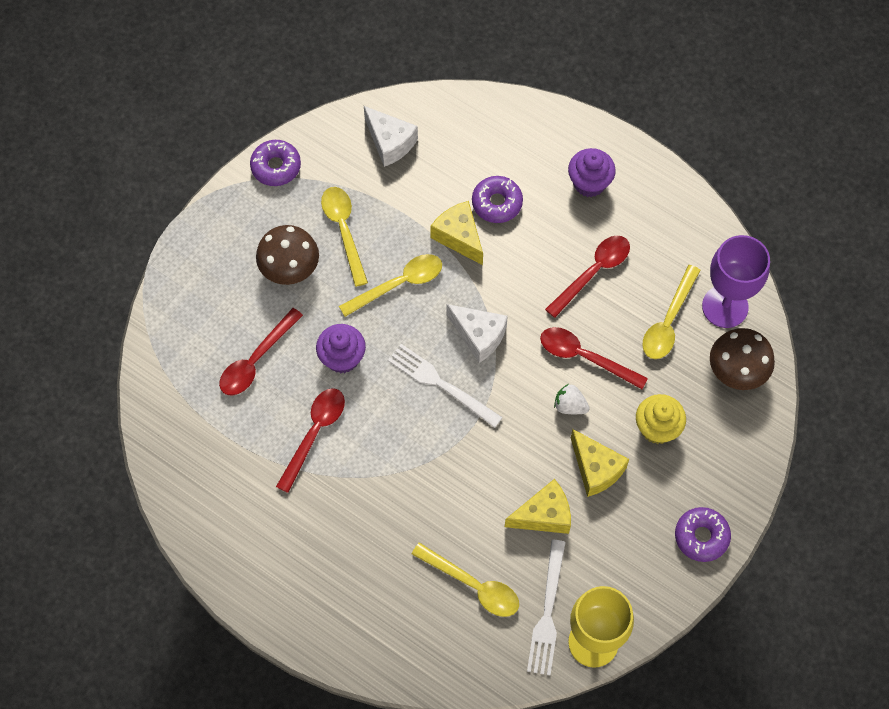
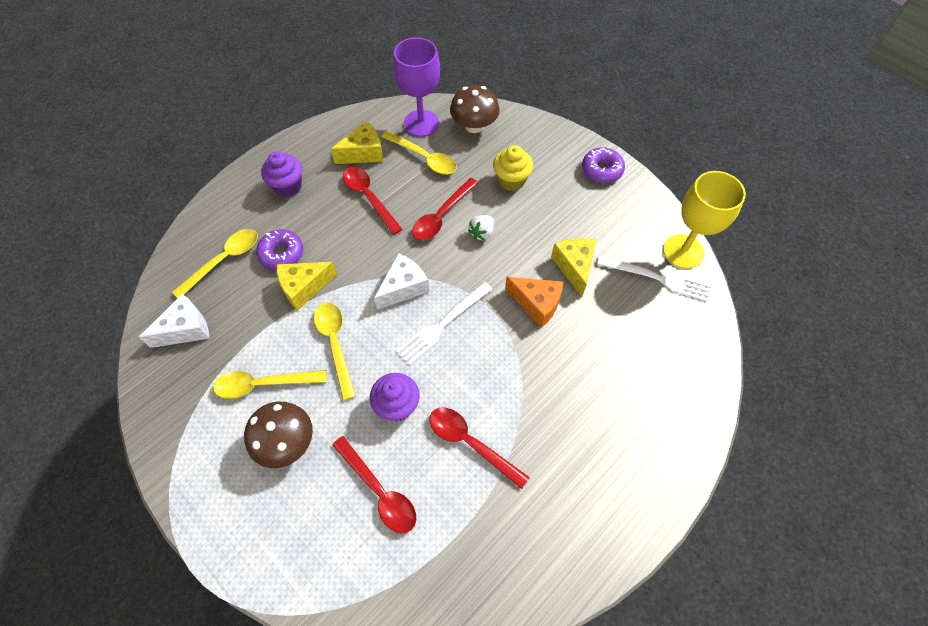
camera: 80 degrees left, 5 degrees down
(276, 167) = (167, 440): purple donut -> none
(473, 585) = (632, 329): yellow spoon -> yellow spoon (224, 260)
(485, 478) = (537, 304): none -> orange cheese
(596, 469) = (539, 225): yellow cheese -> yellow cheese (364, 153)

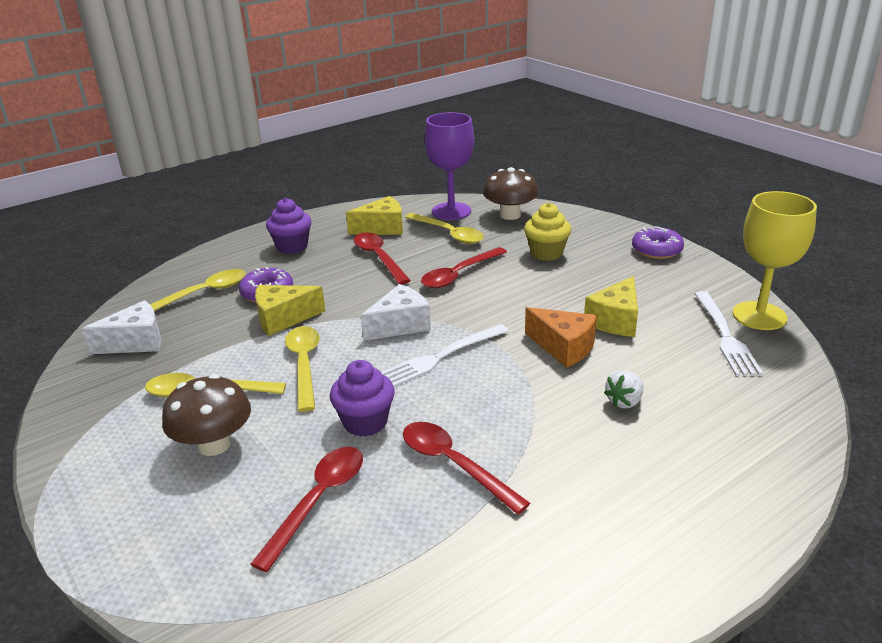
camera: 10 degrees right, 30 degrees down
(379, 491) = (318, 501): red spoon -> red spoon turned 120 degrees counterclockwise
(482, 233) = (504, 289): white strawberry -> white strawberry (624, 401)
(574, 267) = (615, 320): yellow cheese -> yellow cheese turned 150 degrees counterclockwise
(657, 278) = (725, 336): white fork -> white fork turned 60 degrees clockwise

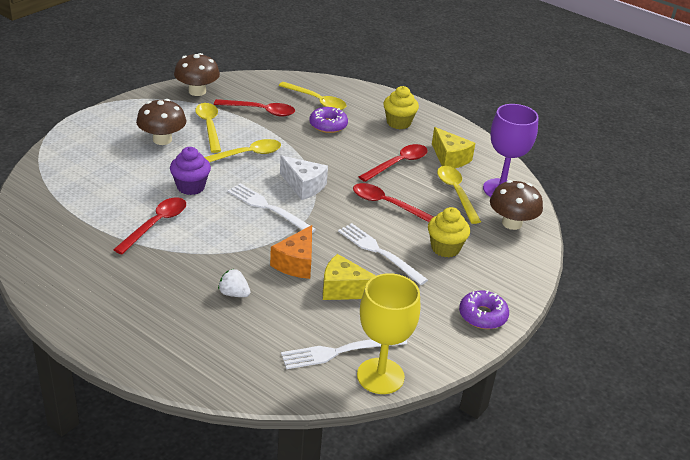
camera: 70 degrees right, 5 degrees up
(89, 396) = (197, 91): none -> brown mushroom
(136, 342) = (254, 92): white cheese -> none
(283, 319) = (296, 137): yellow cheese -> none
(292, 247) = (398, 123): purple cupcake -> yellow cupcake
(318, 501) = (120, 181): red spoon -> red spoon (260, 111)
(449, 234) = (456, 193): yellow spoon -> yellow spoon turned 135 degrees clockwise
(548, 290) = (379, 252): none -> white fork

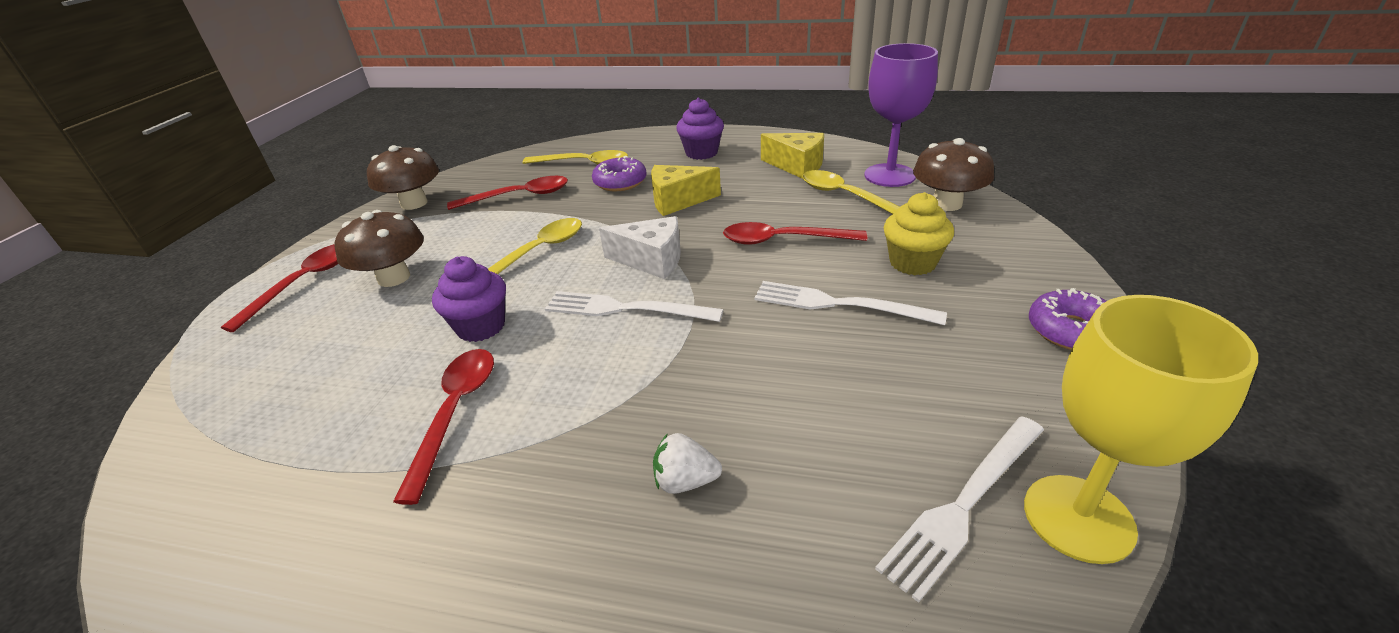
camera: 20 degrees left, 0 degrees up
(209, 126) = (458, 237): yellow spoon -> none
(296, 263) = (740, 374): orange cheese -> none
(344, 289) = (851, 383): yellow cheese -> yellow cheese (678, 201)
(398, 123) = (701, 153): yellow cupcake -> purple cupcake
(398, 164) = (745, 191): red spoon -> red spoon (303, 283)

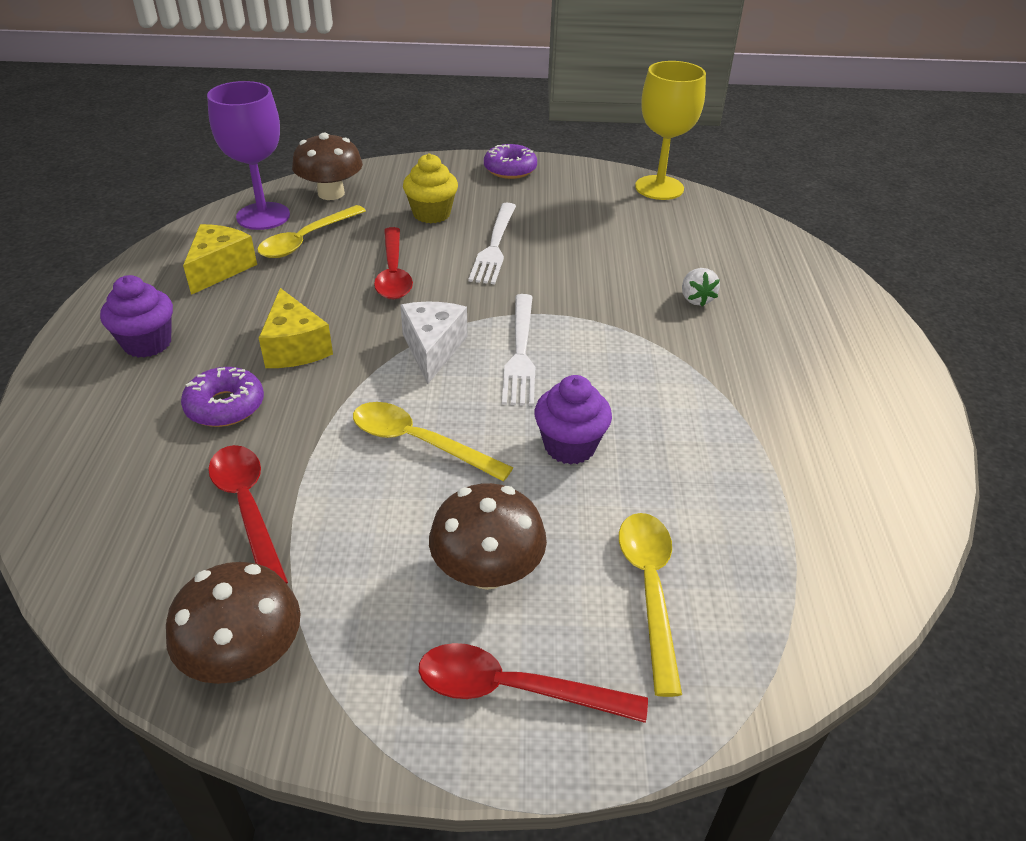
camera: 105 degrees left, 5 degrees up
(455, 413) = (687, 423): red spoon -> none
(584, 164) = (140, 460): yellow spoon -> yellow spoon (649, 589)
(963, 504) = (666, 214): white fork -> none

